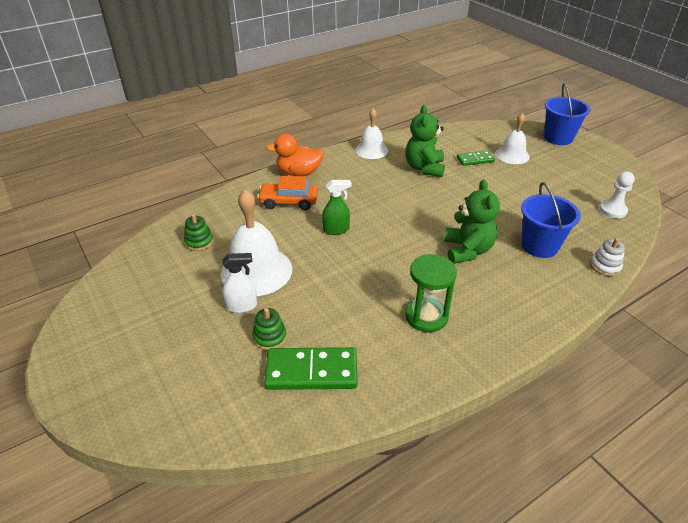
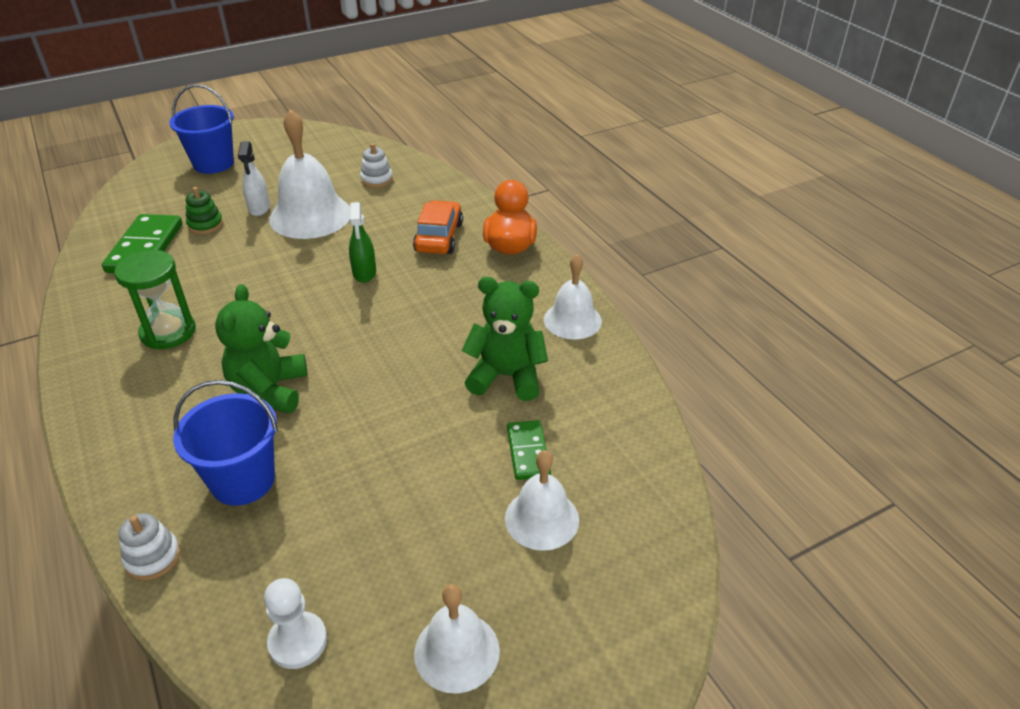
camera: 95 degrees right, 0 degrees up
(199, 242) = (376, 179): green stacking toy -> white stacking toy
(467, 250) = (270, 390): green teddy bear -> green teddy bear turned 90 degrees clockwise
(558, 138) = (620, 640): blue bucket -> blue bucket (213, 163)
(587, 171) = (456, 651): none -> white bell

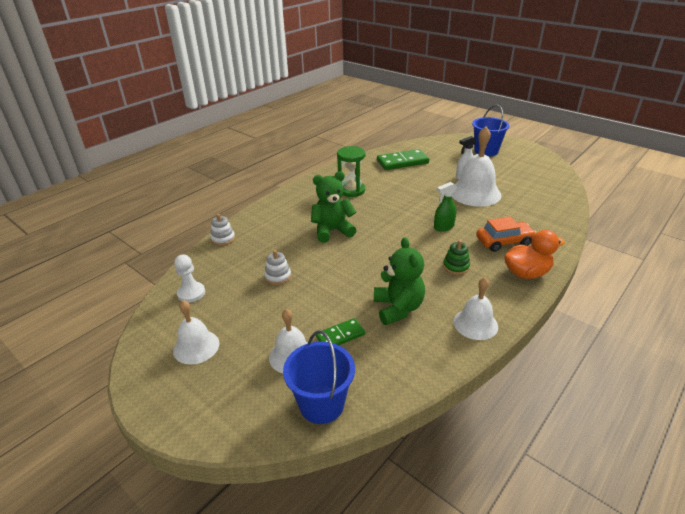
camera: 70 degrees right, 5 degrees down
(205, 225) = (435, 168): green stacking toy -> green stacking toy (456, 267)
(243, 480) = (273, 245): blue bucket -> blue bucket (321, 404)
(376, 179) = (535, 201): white stacking toy -> white stacking toy (278, 277)

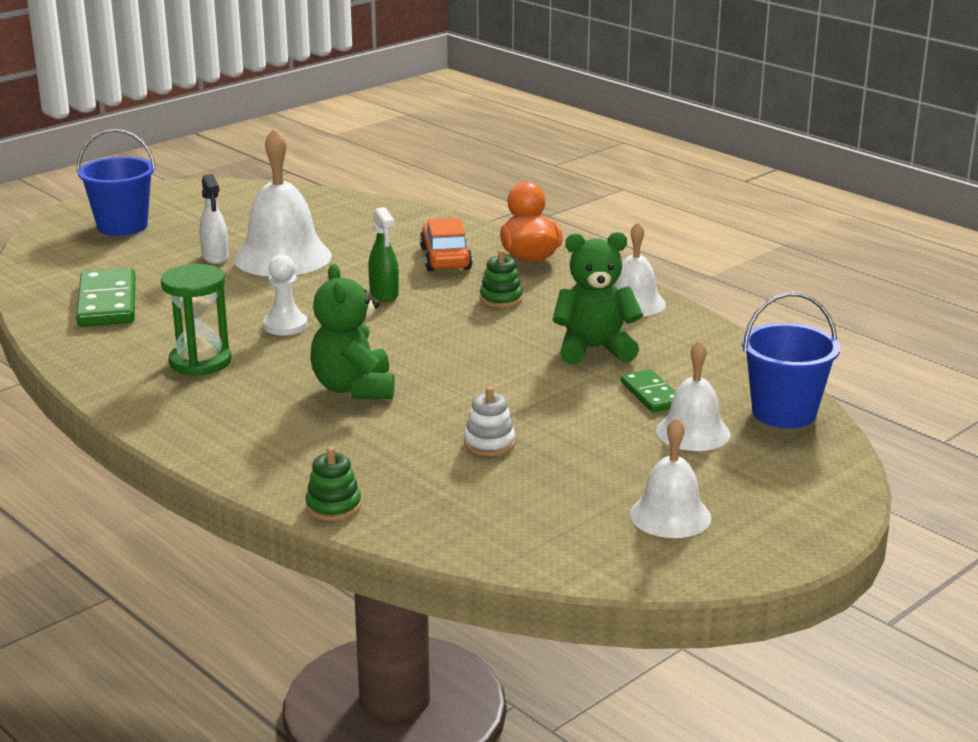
camera: 85 degrees left, 10 degrees down
(191, 293) = (520, 532): white pawn -> white pawn (285, 325)
(223, 239) = (333, 506): white stacking toy -> green stacking toy

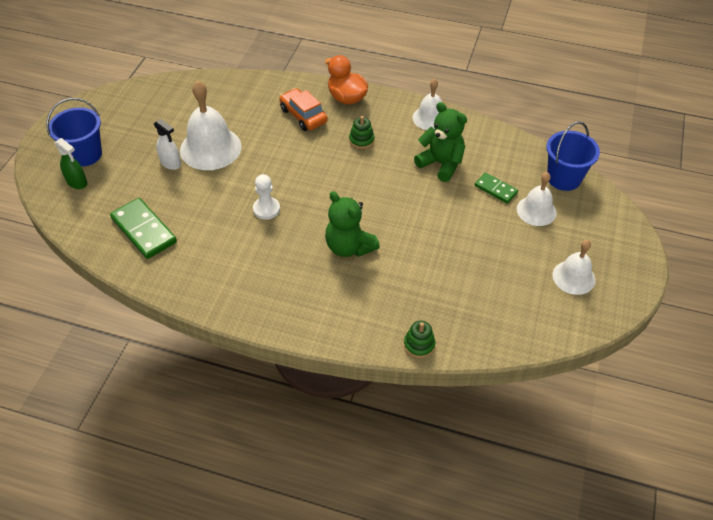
camera: 30 degrees left, 25 degrees up
(200, 362) = (247, 260): green hourglass -> none
(384, 294) = (297, 160): green spray bottle -> green spray bottle (77, 182)
(489, 443) = (452, 261): white stacking toy -> none
(594, 349) = (441, 164): green teddy bear -> green teddy bear turned 75 degrees clockwise

